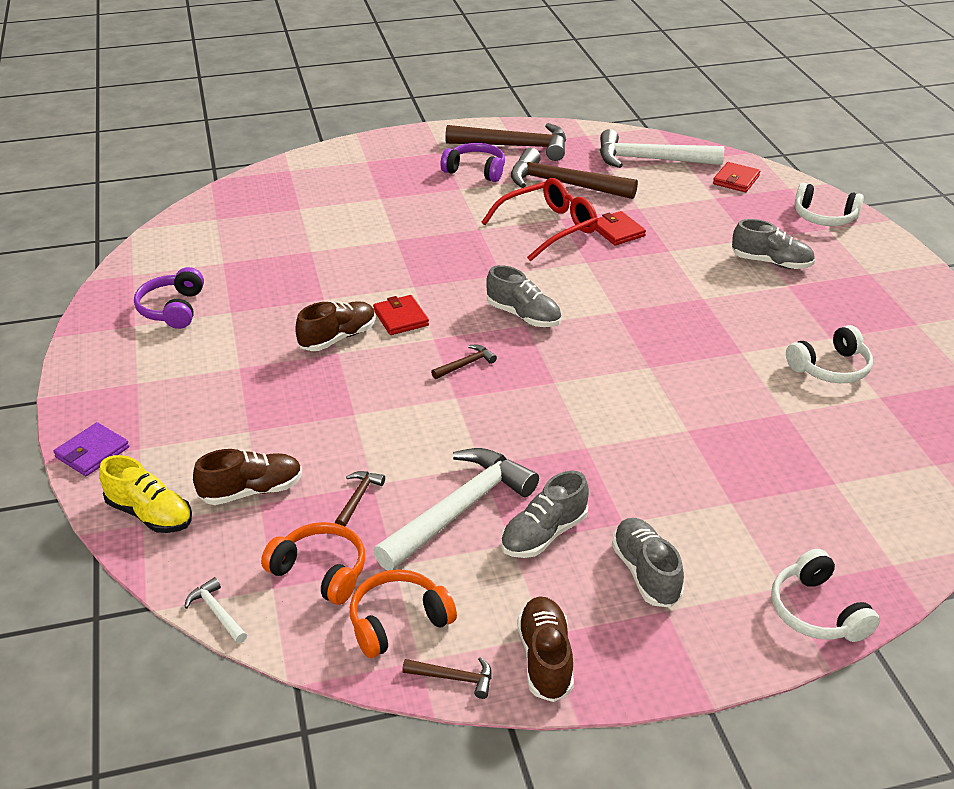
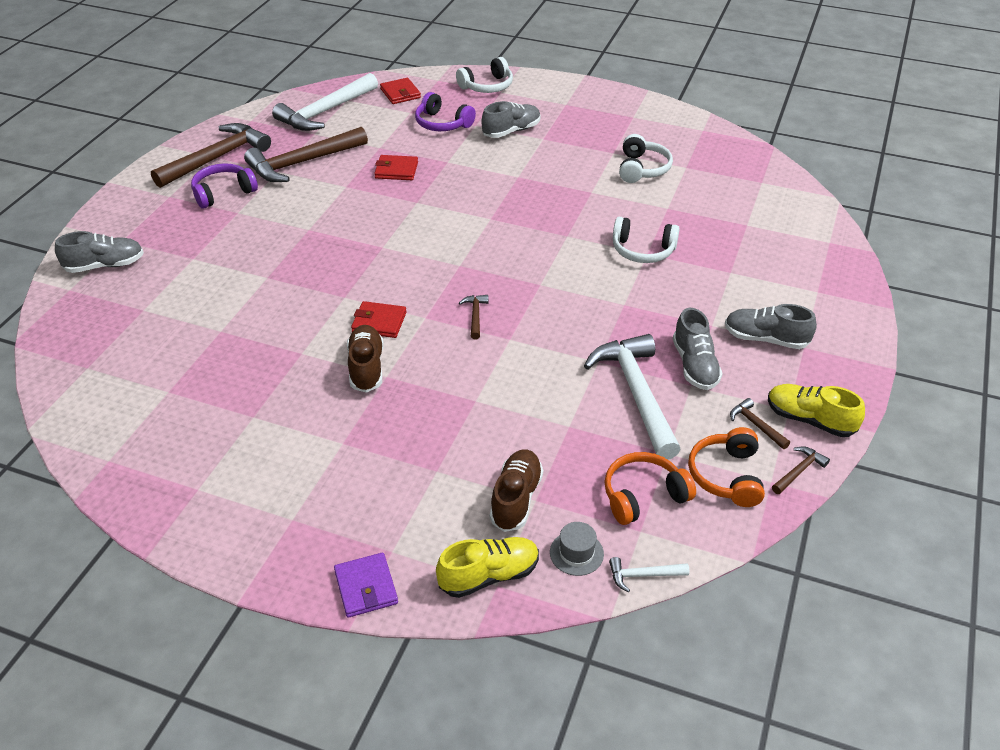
camera: 55 degrees left, 5 degrees up
(173, 309) = (203, 453): purple headphones -> purple headphones (442, 123)
(213, 556) = (576, 553): none -> grey hat
(358, 498) = (578, 440): brown hammer -> brown hammer (756, 425)
(523, 315) = (447, 261): grey shoe -> grey shoe (105, 265)
(545, 659) = (810, 420): brown shoe -> yellow shoe
(549, 227) = (351, 197): red glasses -> none
(817, 611) = (846, 289): white headphones -> white headphones (642, 250)

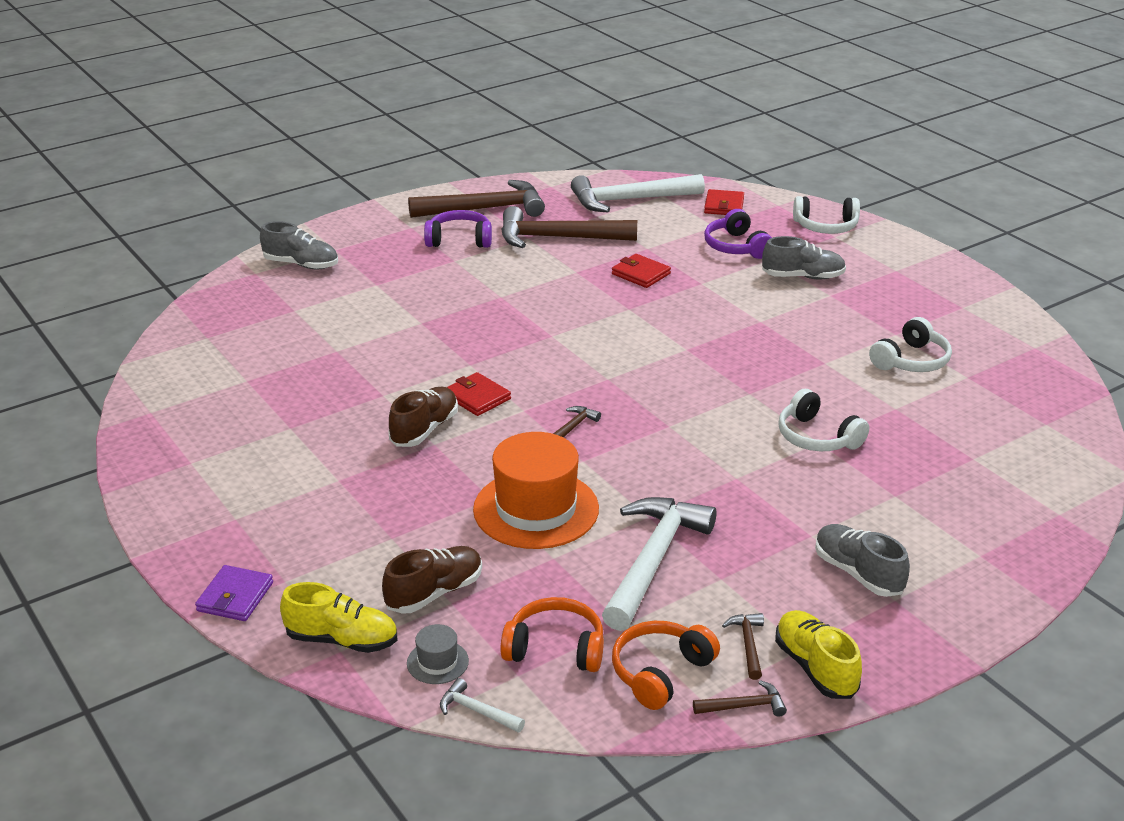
camera: 35 degrees right, 10 degrees down
(517, 394) = (536, 509): none -> orange hat
(694, 365) = (746, 563): grey shoe -> none

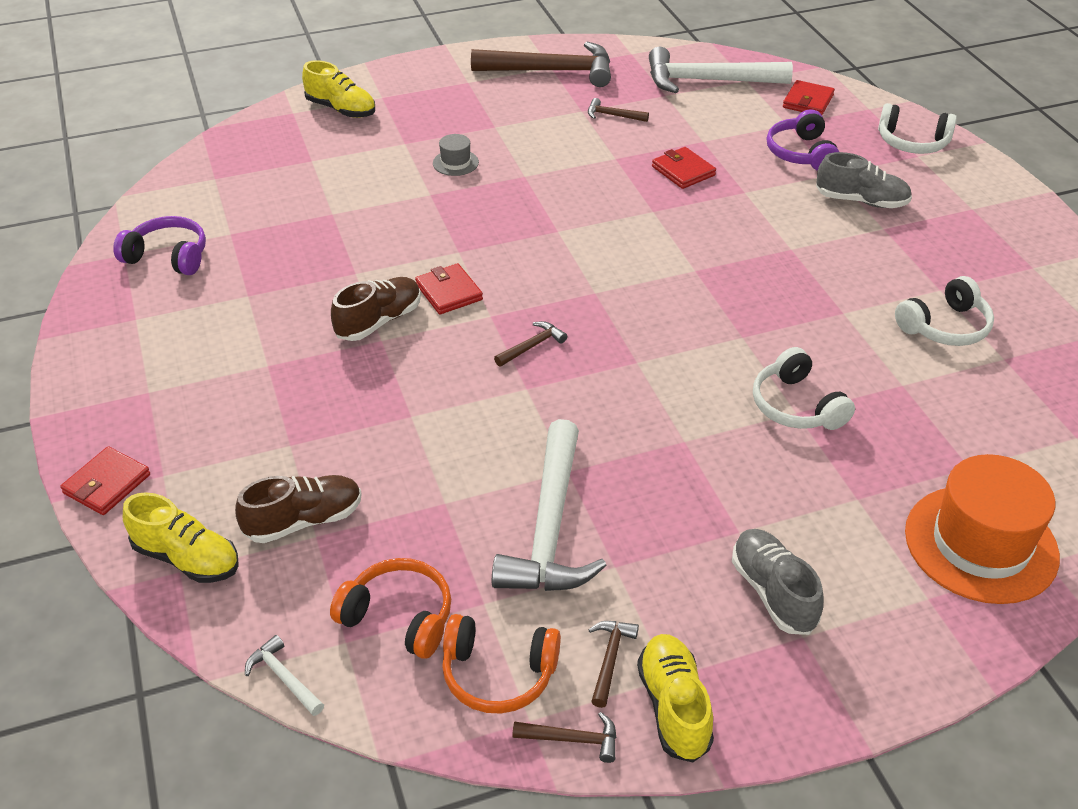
camera: 15 degrees right, 10 degrees up
(235, 597) = (107, 484): purple wallet -> red wallet
(301, 264) = (341, 109): grey shoe -> yellow shoe
(437, 662) = (270, 607): grey hat -> grey hat (455, 163)
(459, 240) = (510, 103): purple headphones -> purple headphones (168, 257)
(536, 509) = (452, 439): orange hat -> orange hat (981, 544)
(558, 238) = (613, 115): brown hammer -> brown hammer, size x0.42
(653, 560) = (550, 528): white hammer -> white hammer turned 150 degrees clockwise
(660, 672) = (498, 674): orange headphones -> orange headphones turned 135 degrees counterclockwise

